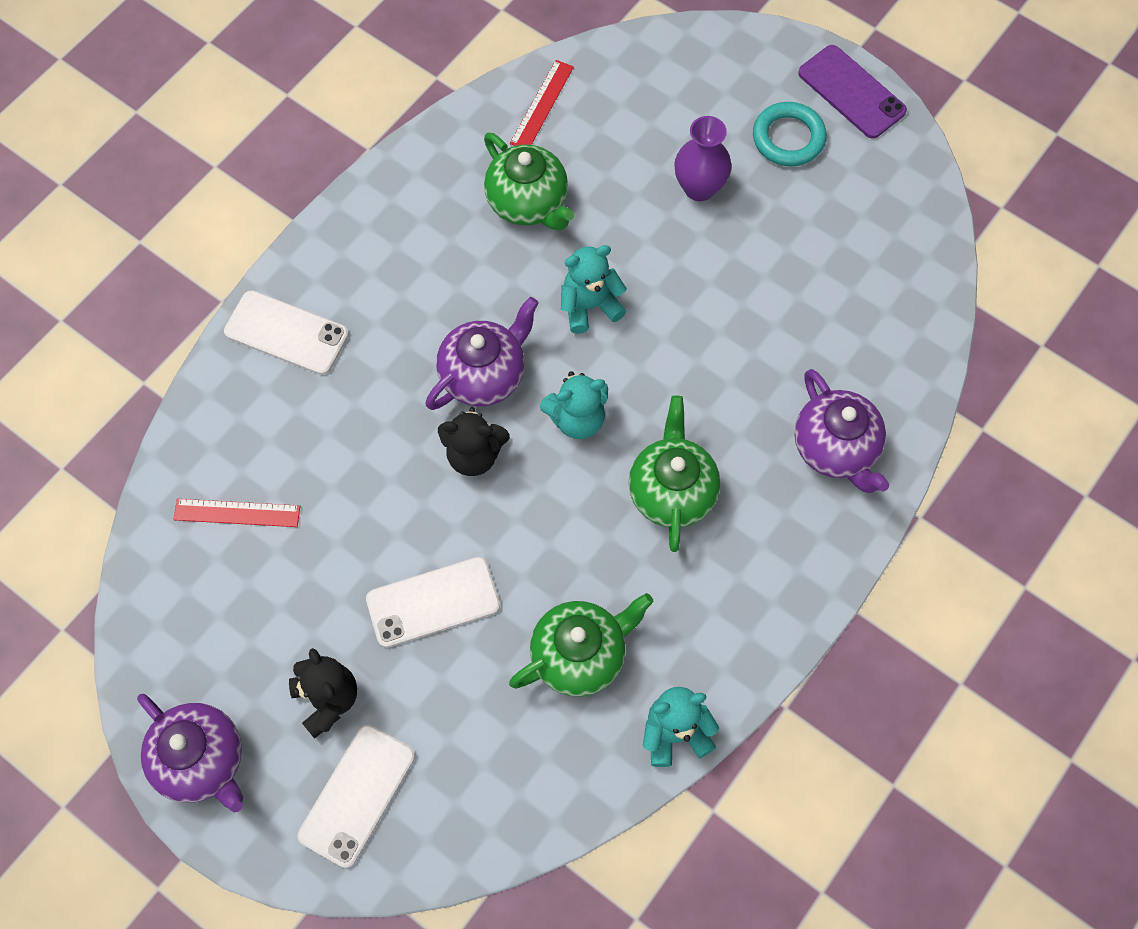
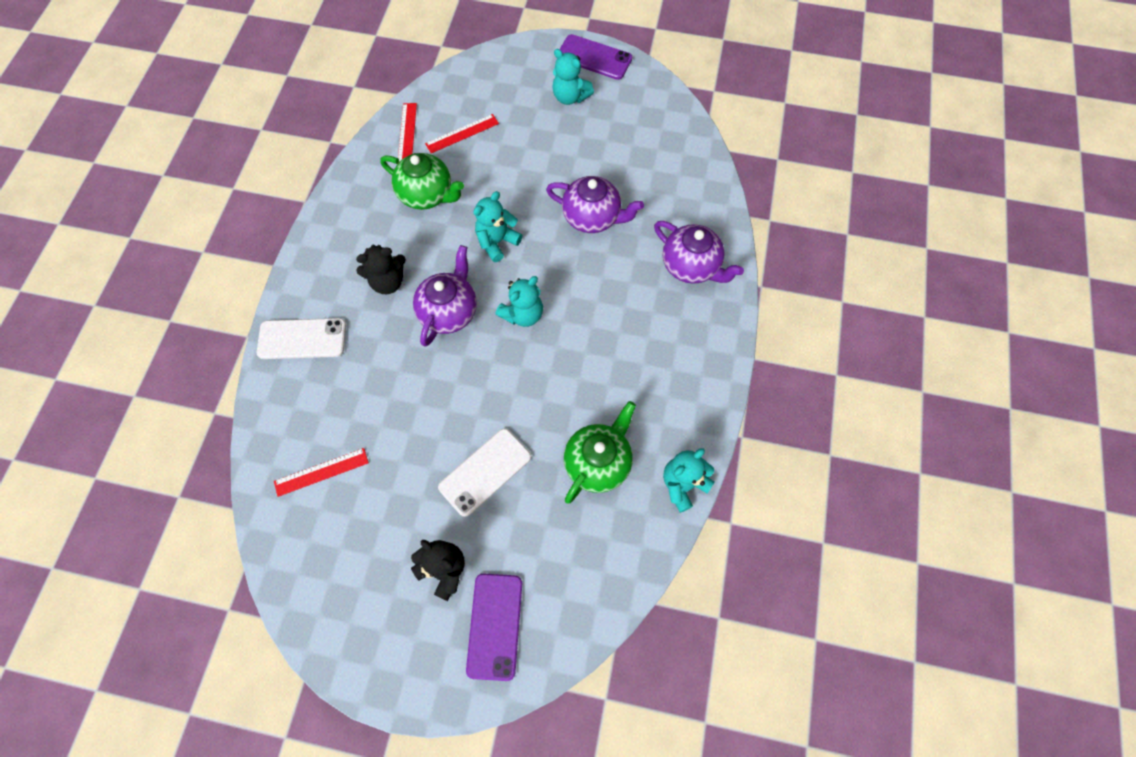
camera: 25 degrees left, 0 degrees up
(202, 761) = (373, 654): purple teapot -> purple teapot (592, 217)
(357, 795) = (495, 626): white phone -> purple phone
(474, 454) = (467, 364): black teddy bear -> black teddy bear (388, 282)
(614, 134) = (462, 134): none -> red ruler
(672, 491) = (605, 334): green teapot -> none
(699, 188) = (530, 145): purple vase -> none
(788, 138) = (570, 97): turquoise ring -> turquoise teddy bear

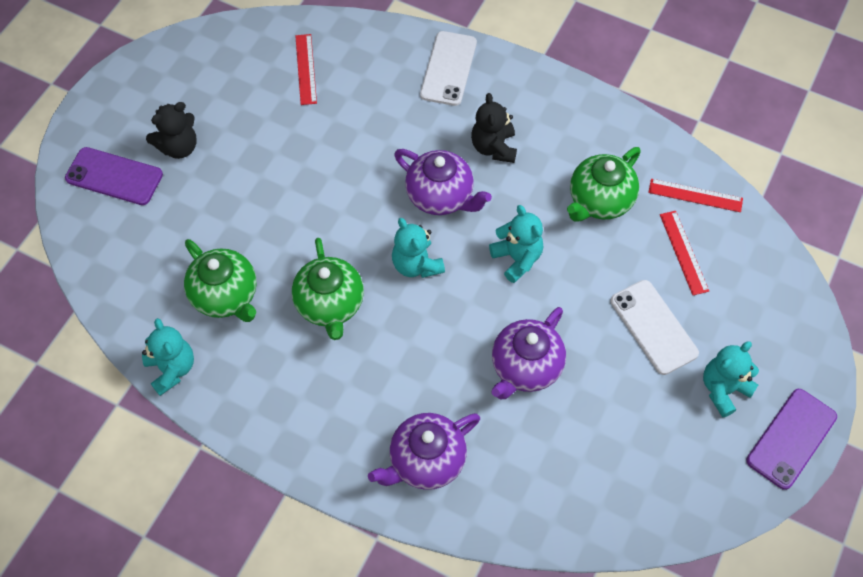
camera: 105 degrees right, 5 degrees down
(485, 472) = (255, 196): white phone -> white phone (653, 327)
(581, 371) = (330, 304): none -> green teapot

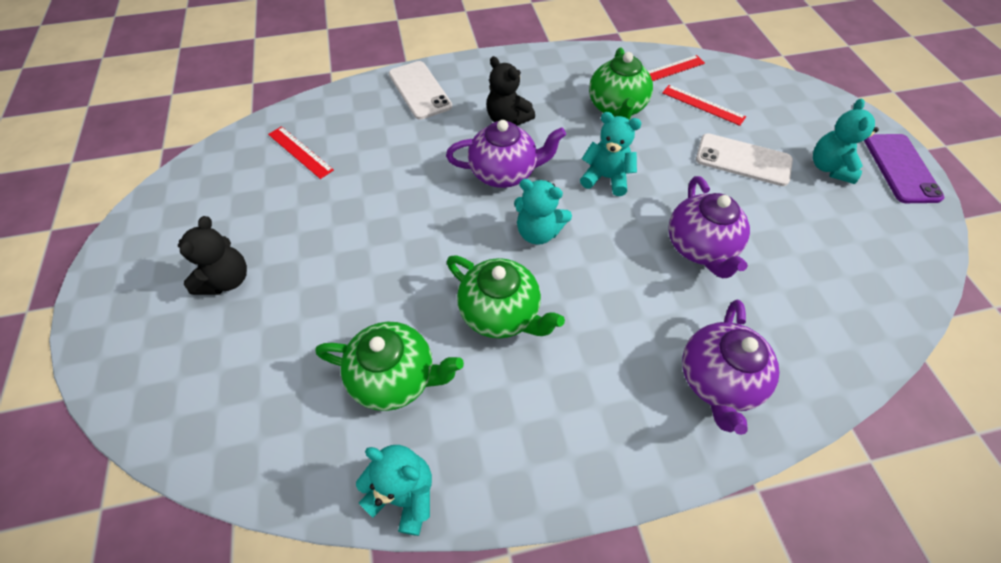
camera: 40 degrees left, 5 degrees down
(114, 176) = (174, 350): purple phone -> none

